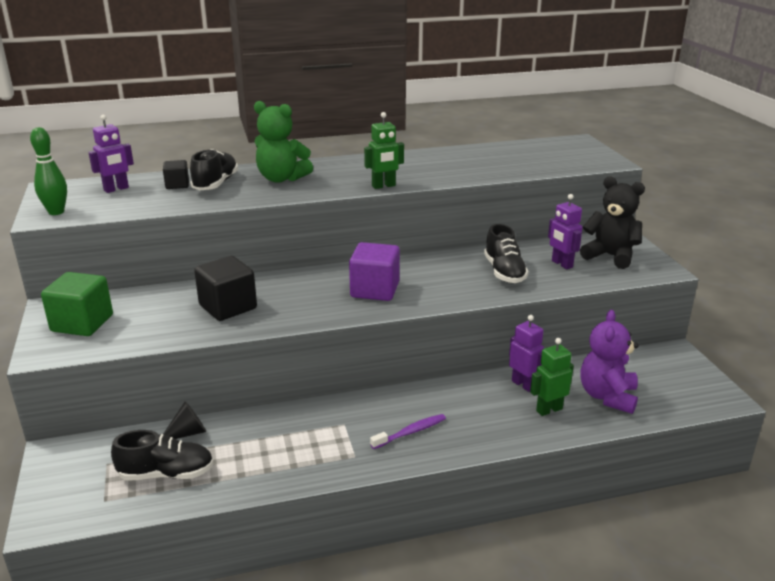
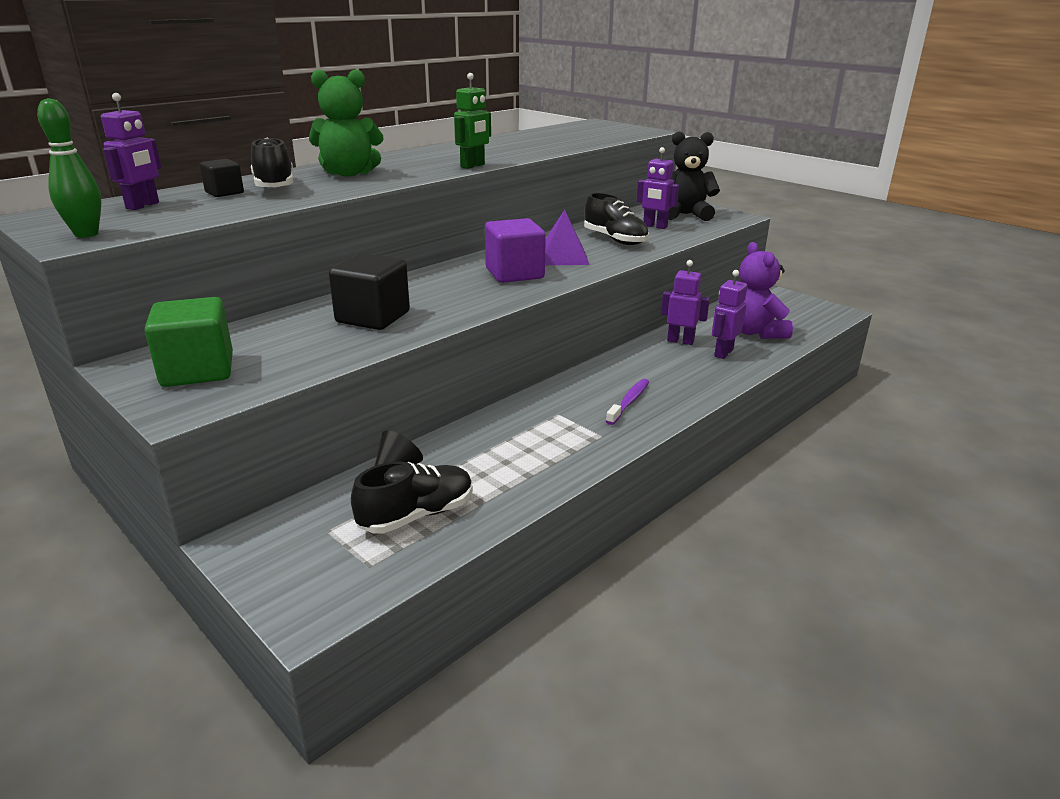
camera: 30 degrees left, 0 degrees up
(435, 281) = (563, 257): none -> purple pyramid
(549, 410) = (723, 353): green robot -> purple robot

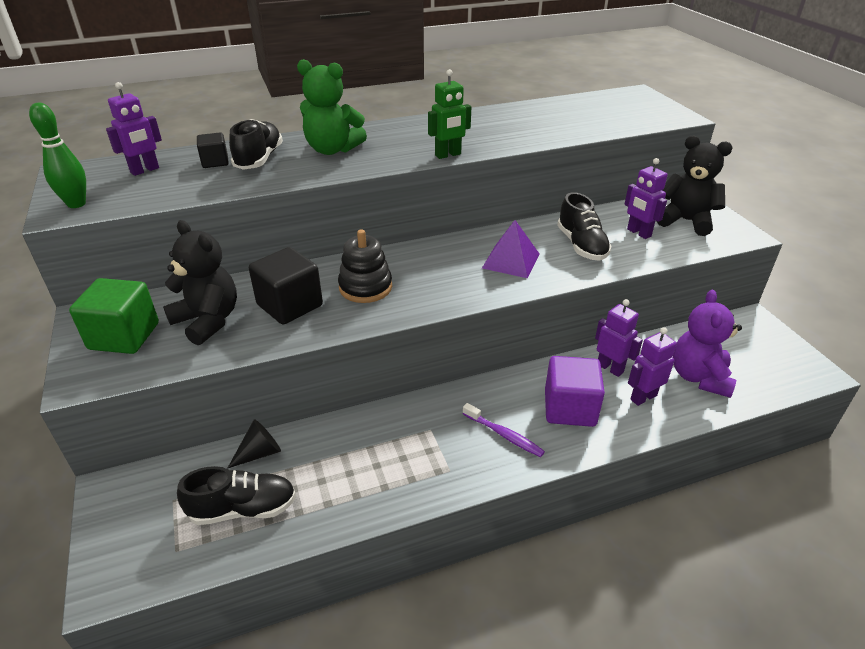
camera: 25 degrees right, 10 degrees up
(290, 342) = (208, 321): none -> black teddy bear
(440, 293) = (365, 287): none -> black stacking toy
(514, 273) = (448, 275): purple cube -> purple cube (569, 408)
(629, 402) = (504, 435): purple toothbrush -> purple toothbrush turned 75 degrees clockwise

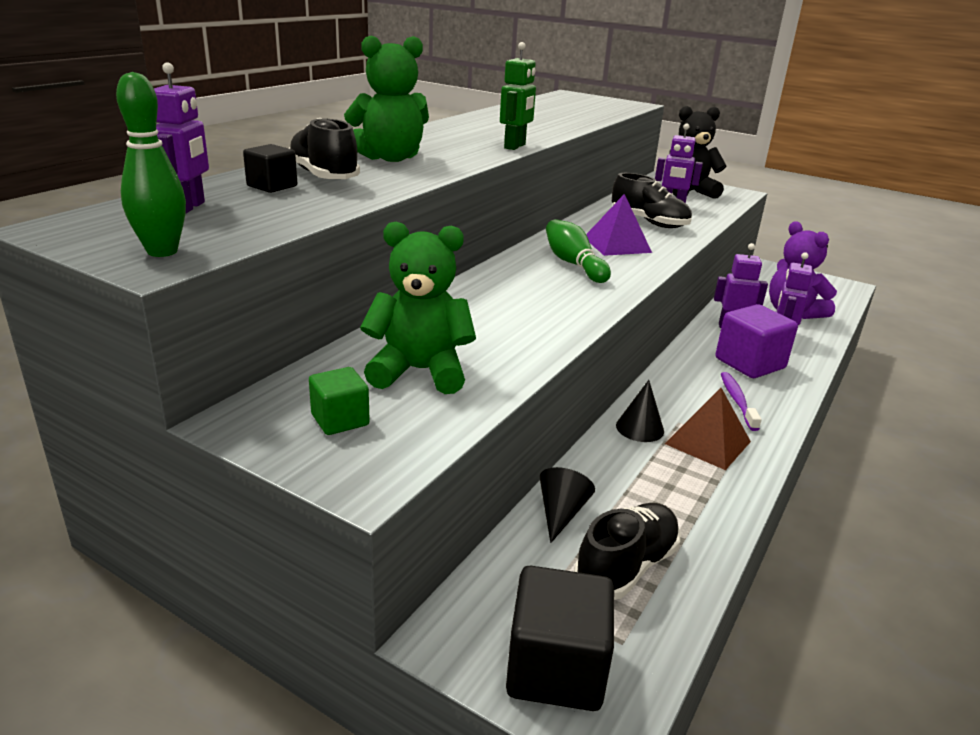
camera: 40 degrees left, 10 degrees down
(124, 336) = (340, 420): green cube -> green cube, size x0.56
(208, 321) = (420, 371): black teddy bear -> green teddy bear
(290, 305) = (485, 330): black cube -> black cube (556, 668)
(365, 287) = (531, 295): black stacking toy -> none
(395, 420) = (640, 428): none -> black cone
(426, 456) = (708, 442): none -> brown pyramid
(443, 268) = (573, 264): none -> green bowling pin
(504, 435) = (737, 401): purple toothbrush -> purple toothbrush turned 90 degrees counterclockwise

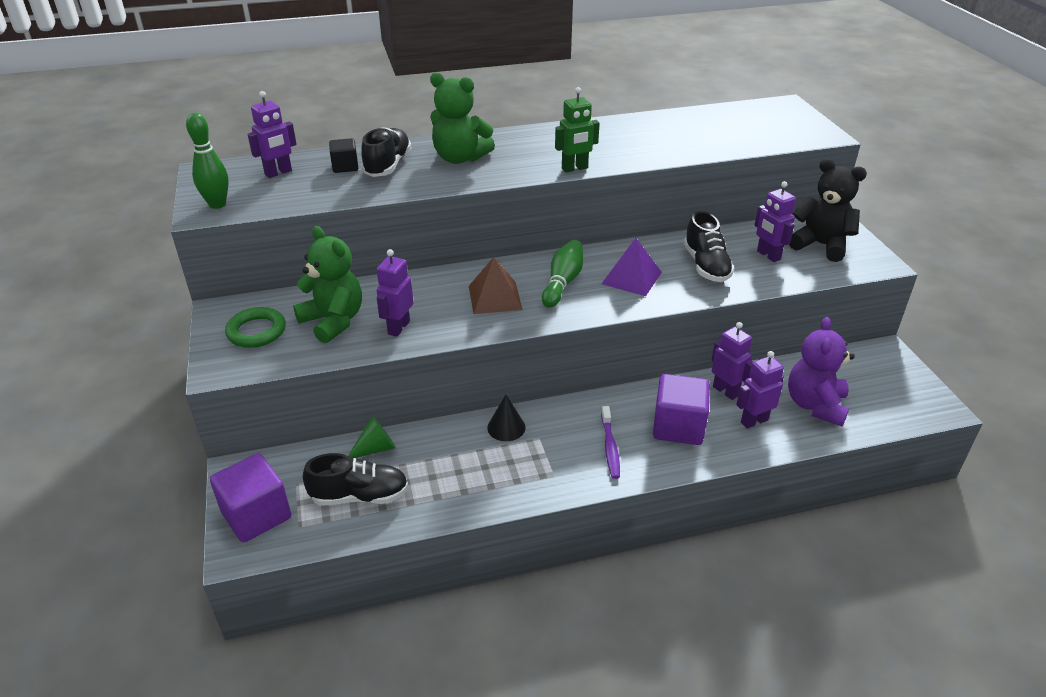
camera: 45 degrees right, 10 degrees up
(340, 420) = (256, 331): green cube -> green ring
(502, 348) = (398, 327): none -> purple robot
(556, 668) = (256, 515): black cube -> purple cube
(561, 513) = (376, 448): black cone -> green cone
(708, 442) = (532, 462): brown pyramid -> brown pyramid (495, 297)
(737, 401) = (610, 447): purple toothbrush -> purple toothbrush turned 135 degrees clockwise

